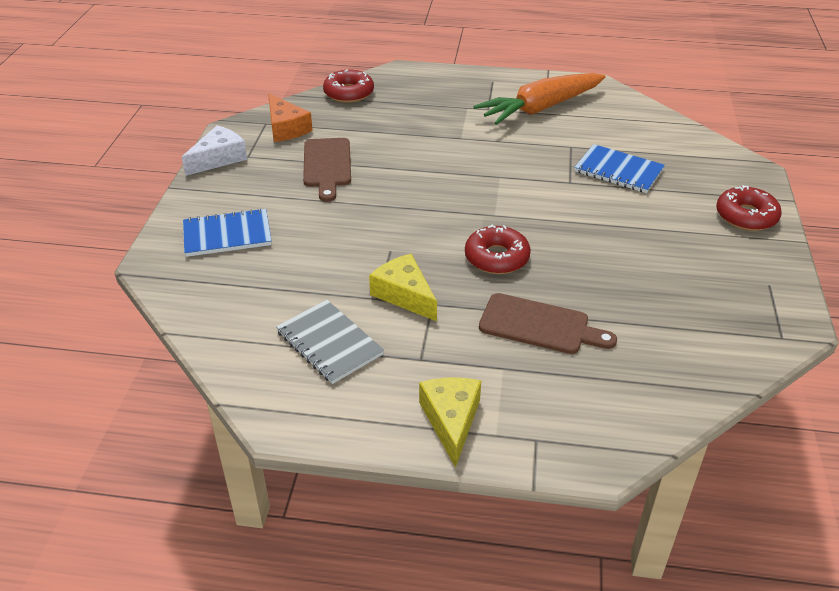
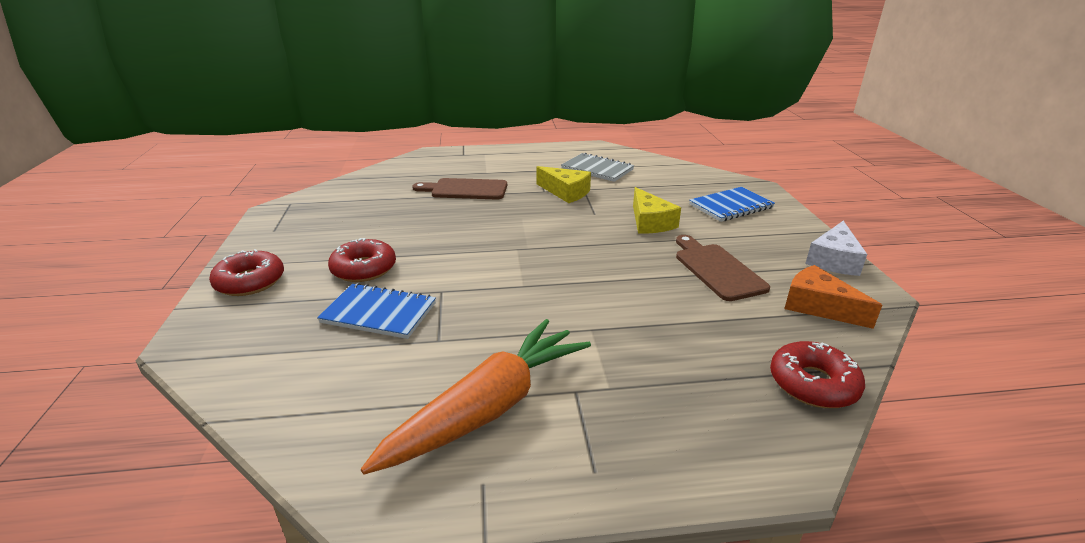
camera: 165 degrees right, 10 degrees down
(451, 421) = (510, 154): yellow cheese -> yellow cheese (650, 222)
(496, 258) = (505, 219): red donut -> red donut (364, 269)

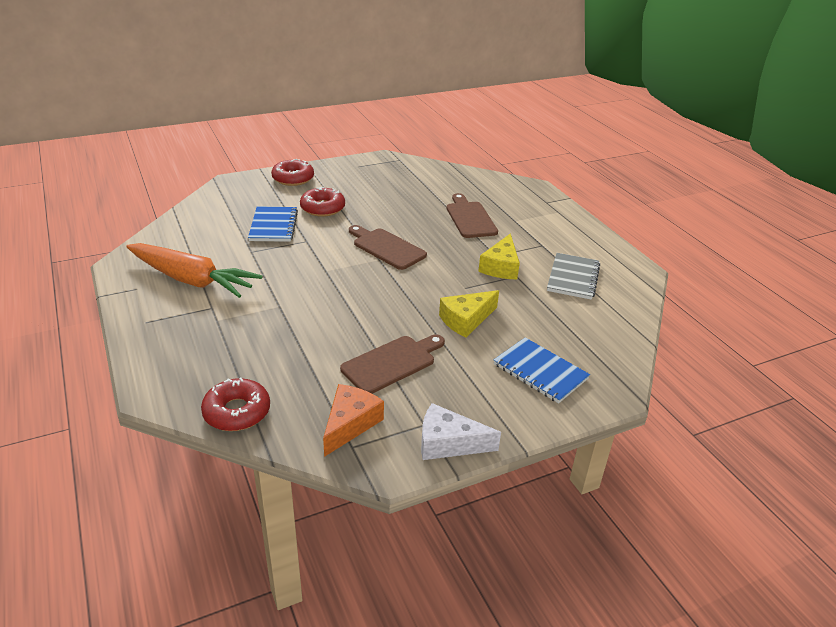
camera: 70 degrees right, 5 degrees up
(495, 241) = (386, 248): none -> brown cutting board

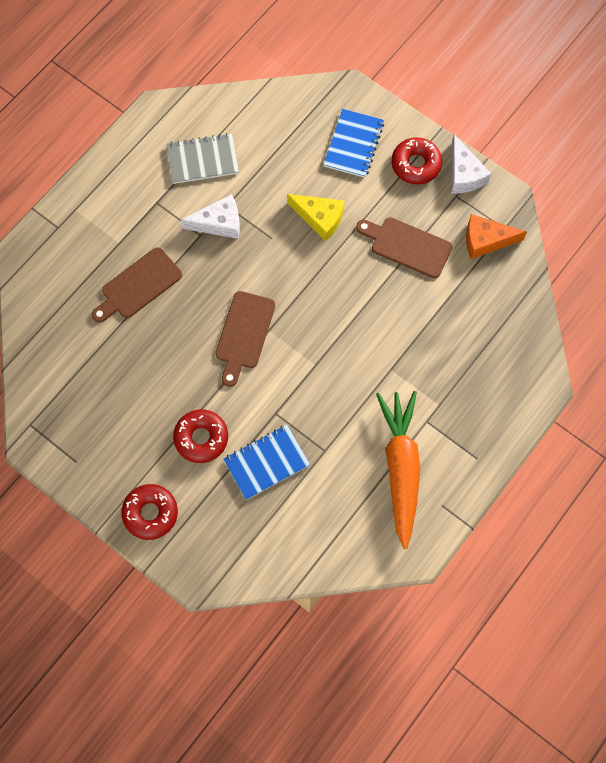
camera: 115 degrees left, 35 degrees up
(237, 412) = (522, 318): red donut -> red donut (416, 164)
(501, 267) = (219, 223): yellow cheese -> white cheese

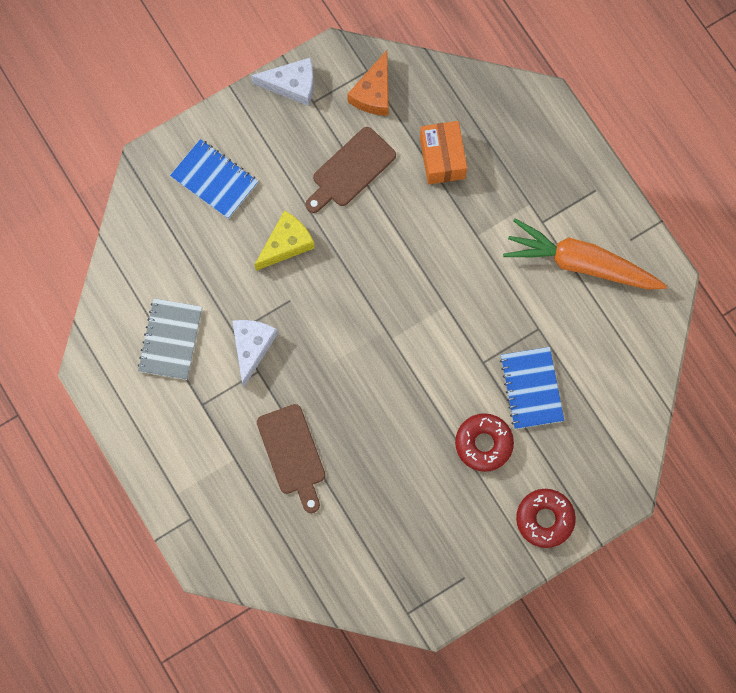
camera: 70 degrees left, 5 degrees up
(244, 334) = (387, 364): brown cutting board -> none
(416, 164) = (262, 127): red donut -> none
(450, 316) = (442, 158): none -> orange box

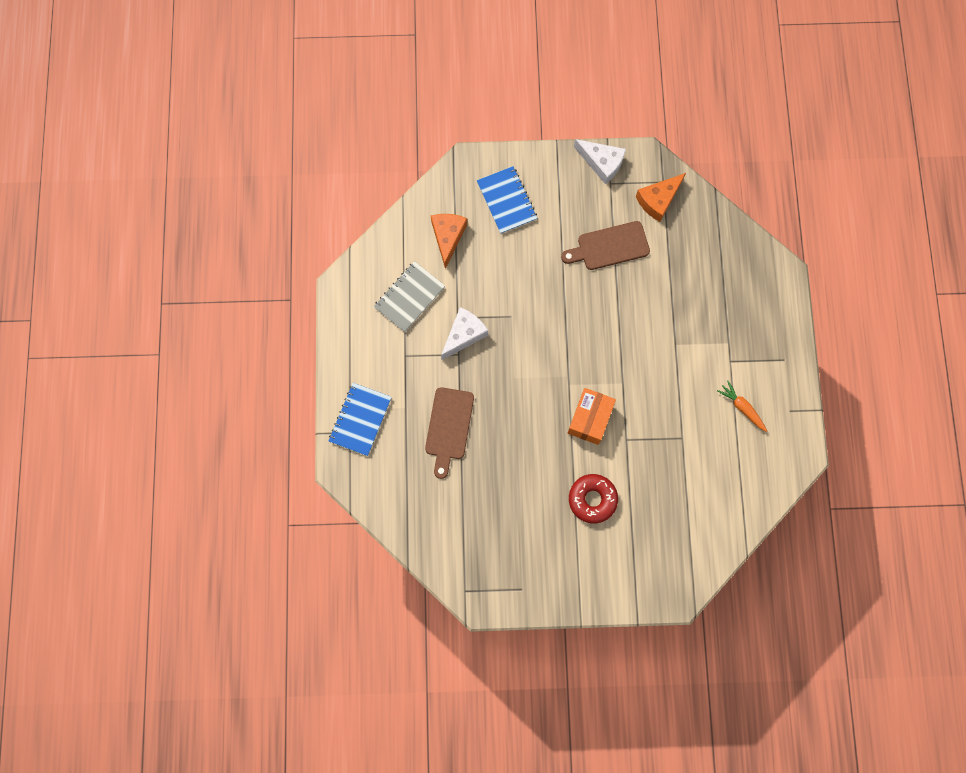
camera: 30 degrees right, 0 degrees up
(174, 253) = (448, 237): none -> orange cheese
(286, 244) = (531, 274): yellow cheese -> none
(442, 158) = (682, 274): orange box -> orange box (590, 419)
(531, 388) = (651, 479): blue notebook -> blue notebook (360, 420)
(544, 519) = (606, 581): red donut -> none
(581, 263) = (742, 408): orange carrot -> orange carrot, size x0.45

